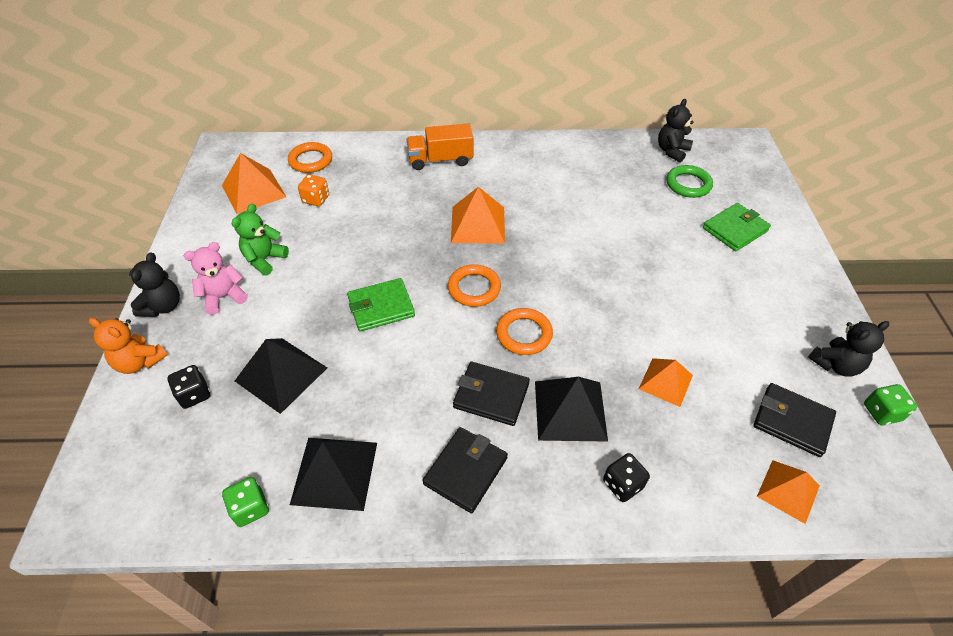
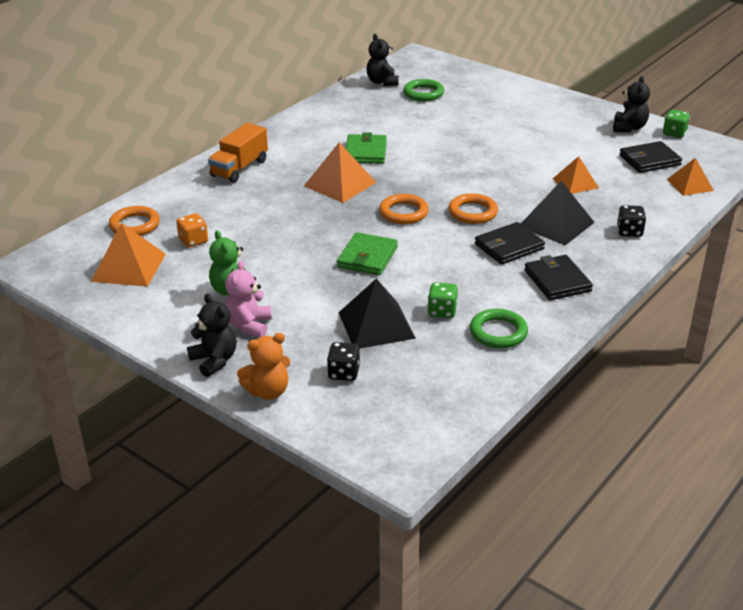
camera: 50 degrees left, 15 degrees down
(250, 508) = (487, 379): green dice -> green dice (442, 311)
(334, 472) = (498, 332): black pyramid -> green ring
(735, 229) = (487, 100): green wallet -> green wallet (365, 152)

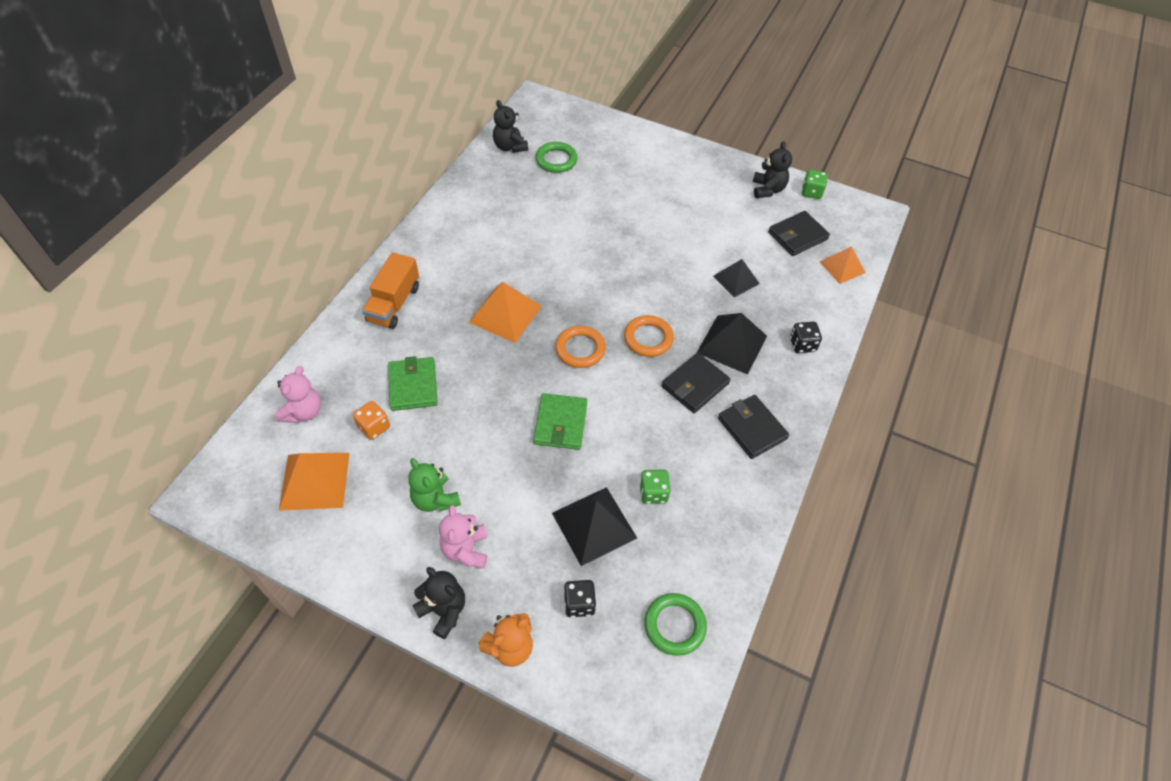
camera: 15 degrees left, 20 degrees up
(134, 225) = (303, 412): orange ring -> pink teddy bear
(365, 152) = (519, 260): green wallet -> green wallet (413, 386)
(498, 332) = (714, 515): green ring -> green ring (674, 625)
(575, 183) = (736, 279): orange pyramid -> black pyramid

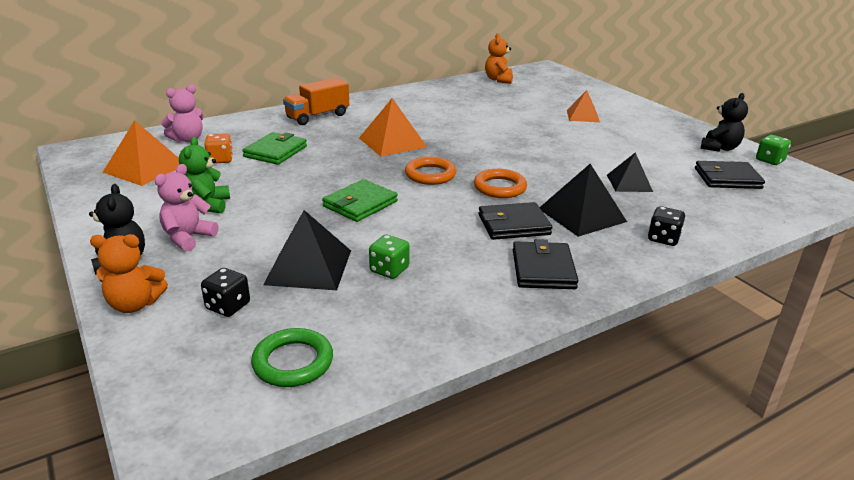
camera: 35 degrees right, 25 degrees down
(510, 147) = (498, 80): black teddy bear -> orange teddy bear
(556, 160) = (529, 92): green ring -> none
(842, 267) = (764, 208): orange pyramid -> orange pyramid (582, 116)

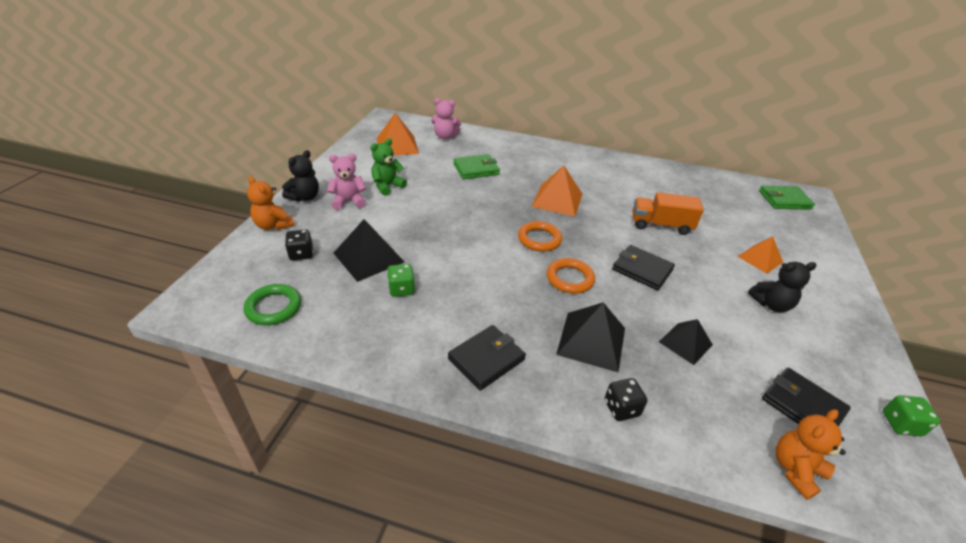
camera: 45 degrees right, 10 degrees up
(220, 160) = (439, 159): orange dice -> none
(317, 116) = (542, 155): orange truck -> orange truck (661, 225)
(360, 204) = (461, 234): green wallet -> green wallet (784, 200)
(498, 80) = (738, 187): orange teddy bear -> orange teddy bear (795, 470)
(513, 225) = (527, 313): black wallet -> black wallet (642, 270)
(719, 148) = (858, 373): black teddy bear -> black teddy bear (771, 304)

